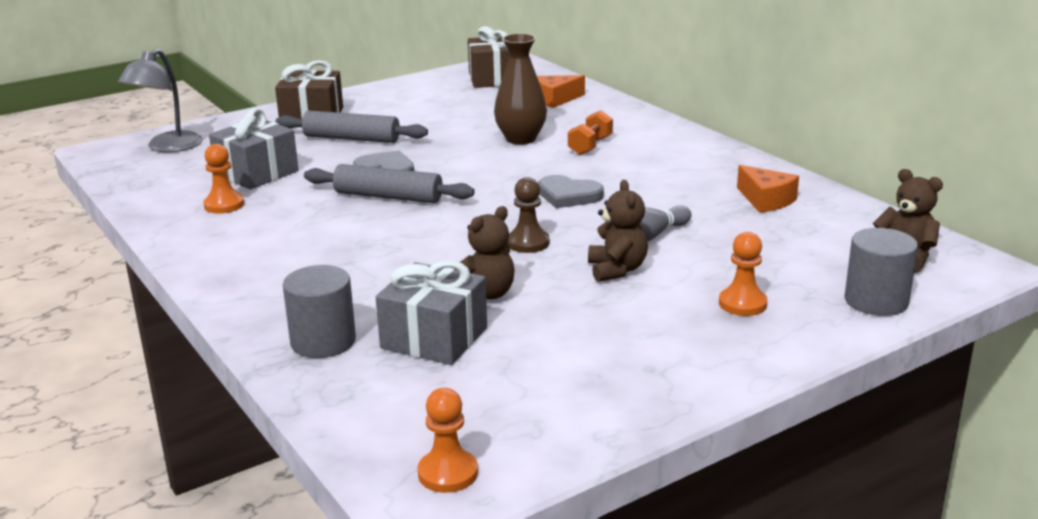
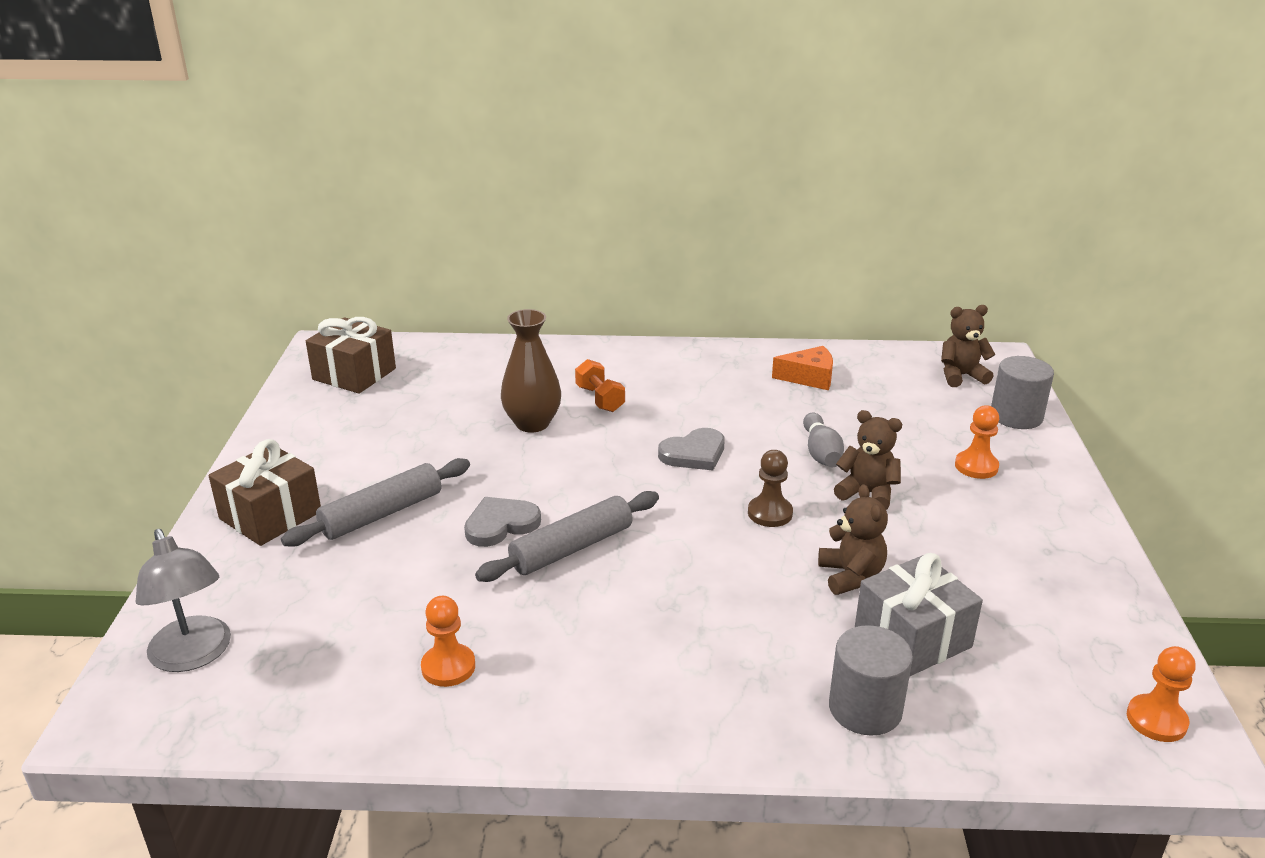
camera: 55 degrees left, 5 degrees up
(257, 173) = (386, 612): grey gift -> none
(555, 99) = (463, 368): orange cheese -> none

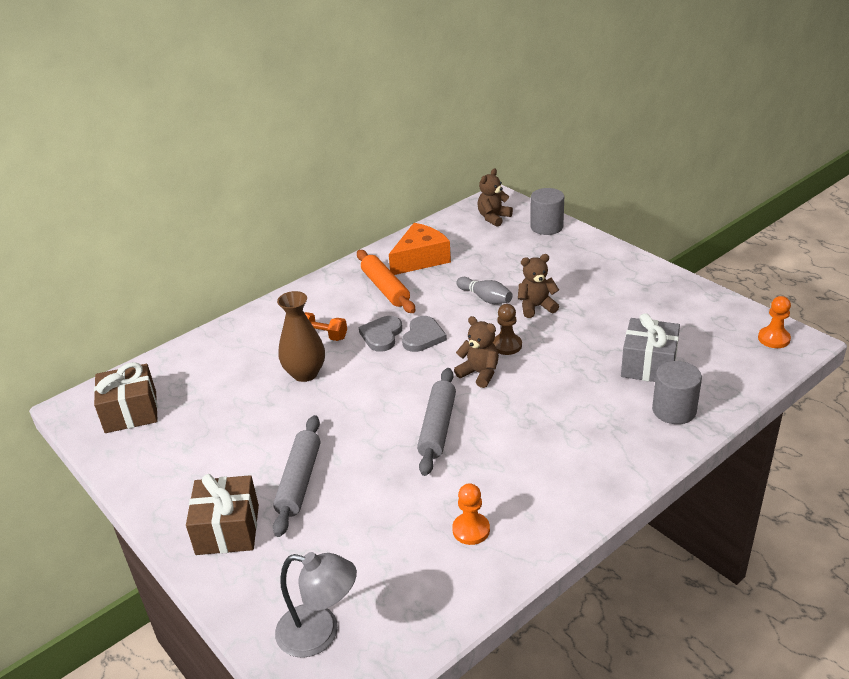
camera: 40 degrees left, 5 degrees up
(501, 524) = (379, 441): grey heart -> grey heart (381, 335)
(727, 387) = (385, 288): none -> orange rolling pin
(809, 378) = (420, 259): orange cheese -> orange cheese, size x1.52
(851, 576) = (586, 353): brown teddy bear -> brown teddy bear (479, 373)
(976, 466) = (564, 264): orange pawn -> none

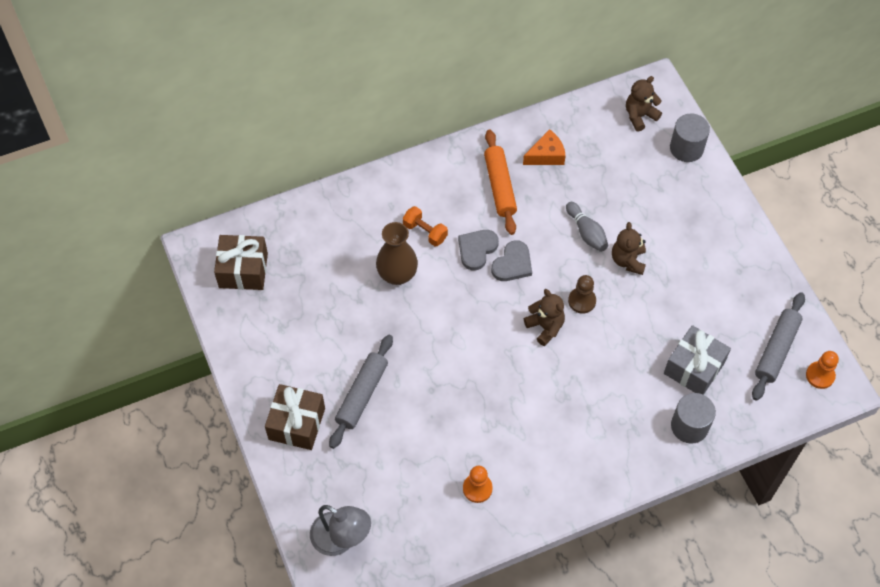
camera: 15 degrees right, 25 degrees up
(420, 259) = (546, 155): orange cheese -> orange cheese, size x0.66
(437, 427) = (488, 376): grey rolling pin -> grey rolling pin (776, 350)
(536, 307) = (628, 260): brown teddy bear -> brown teddy bear turned 90 degrees counterclockwise

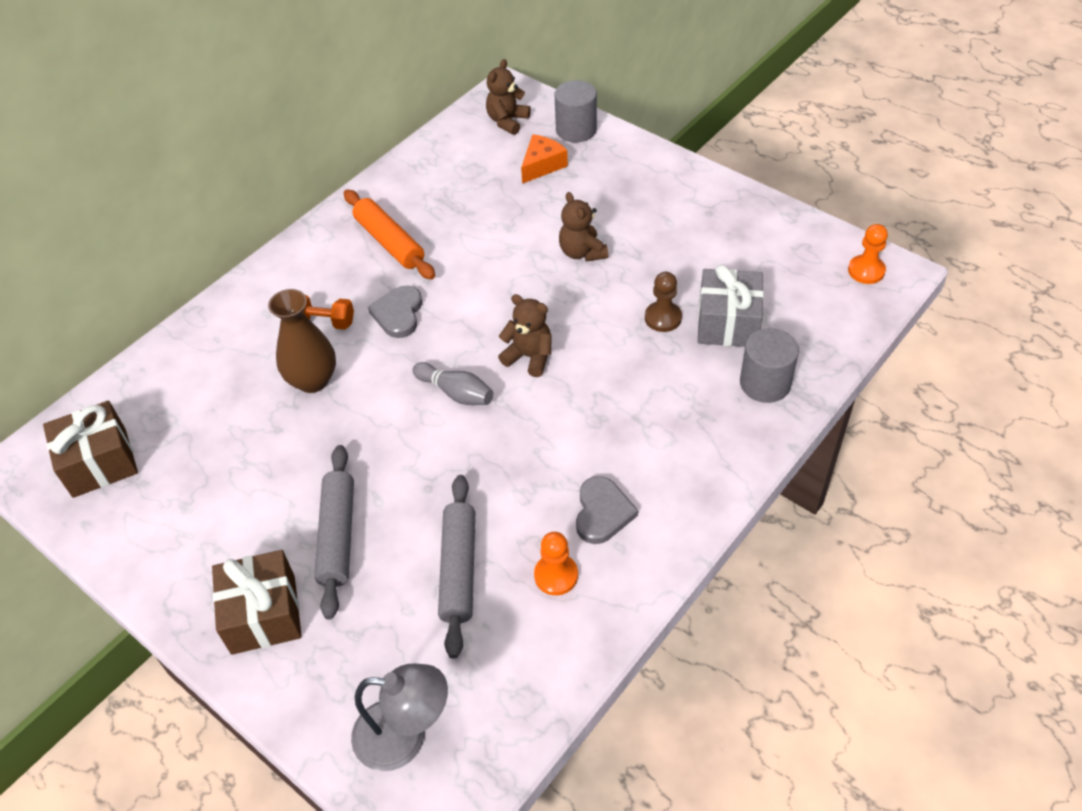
camera: 25 degrees left, 10 degrees down
(512, 264) = (450, 310): grey heart -> grey heart (602, 512)
(546, 155) = (426, 193): orange cheese -> orange cheese (542, 165)
(582, 301) = (555, 312): brown pawn -> brown pawn (663, 318)
(586, 232) = (518, 245): grey bowling pin -> grey bowling pin (456, 393)
(776, 350) = (802, 267): grey rolling pin -> grey rolling pin (458, 569)

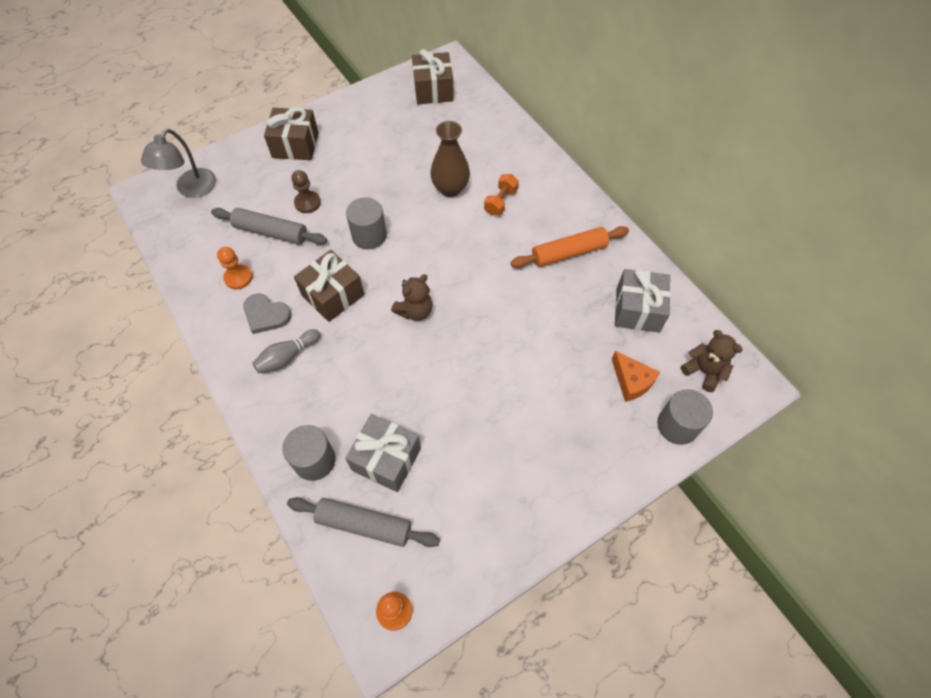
camera: 105 degrees right, 10 degrees up
(337, 536) = (326, 182): grey rolling pin -> grey rolling pin (364, 524)
(398, 314) = (491, 244): grey heart -> none
(426, 444) = (369, 236): none -> grey cylinder
(451, 175) = (637, 310): none -> grey gift
(456, 393) = (403, 260): grey bowling pin -> grey bowling pin (287, 356)
(540, 449) = (333, 295): none -> brown gift
(582, 252) = (509, 378): brown teddy bear -> none
(663, 318) = (413, 412): brown pawn -> brown pawn (307, 203)

